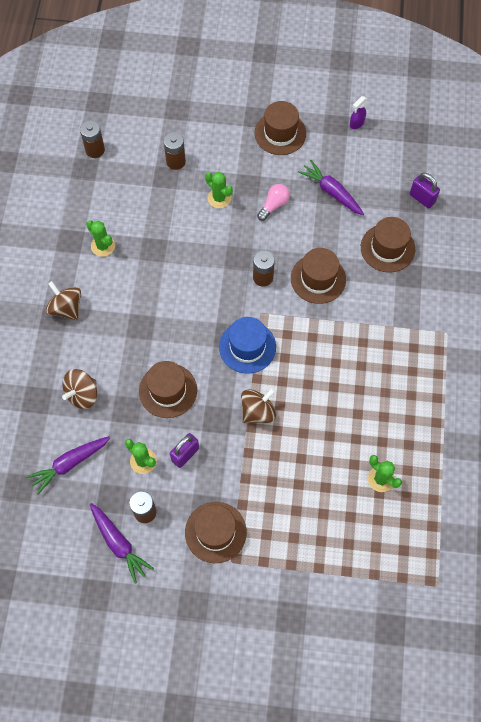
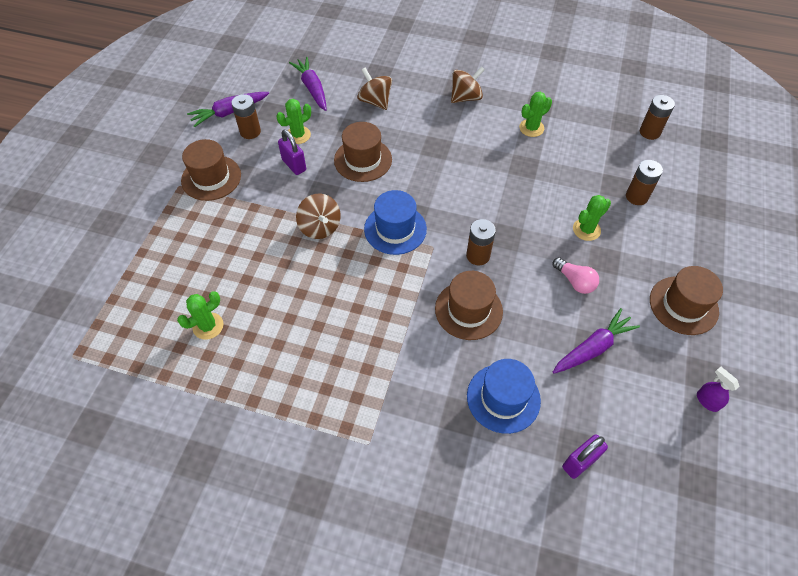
camera: 100 degrees right, 10 degrees down
(387, 248) = (503, 398): brown hat -> blue hat

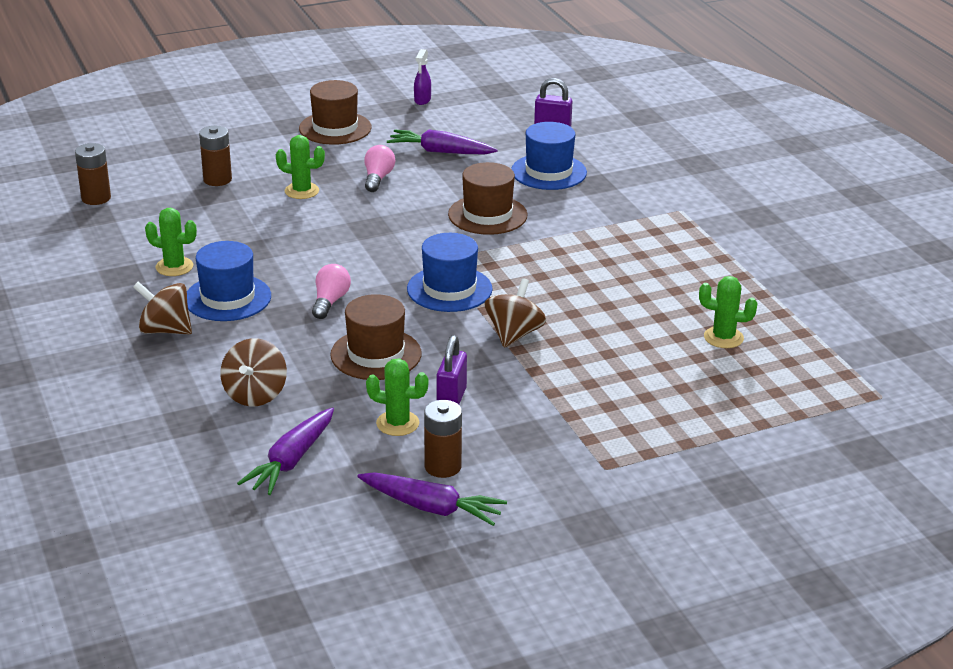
camera: 130 degrees left, 25 degrees down
(211, 178) = (558, 450): brown hat -> none
(433, 170) = (330, 301): none -> pink light bulb
(476, 133) = (227, 298): none -> blue hat
(478, 255) = (417, 232): brown battery -> none

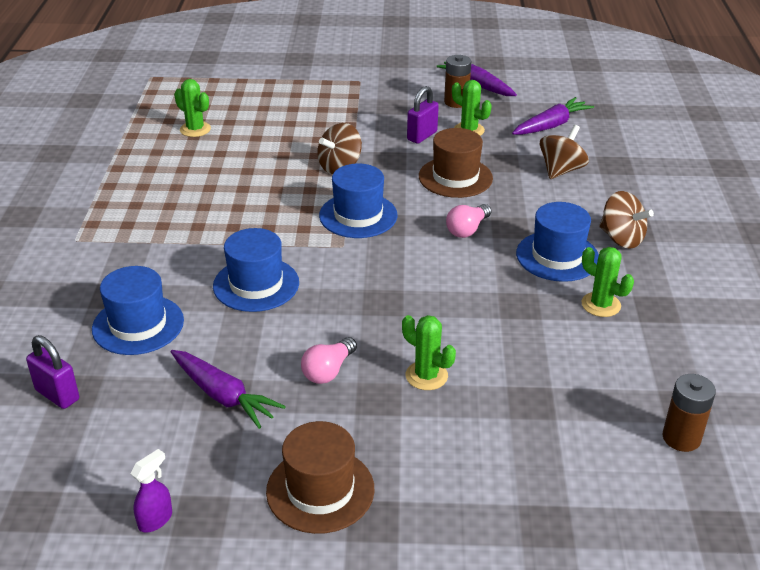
camera: 155 degrees left, 5 degrees up
(217, 179) = (520, 427): brown battery -> none
(487, 215) = (256, 284): brown hat -> blue hat

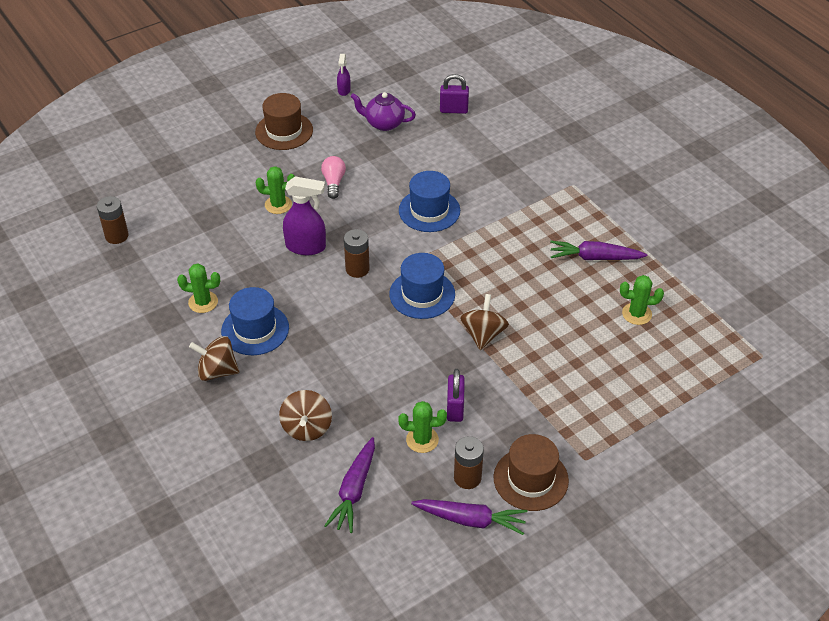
camera: 145 degrees right, 10 degrees up
(138, 325) = (463, 157): blue hat -> none
(170, 424) = (384, 123): none -> purple teapot
(223, 395) = (374, 146): purple carrot -> purple carrot (595, 257)
(399, 263) = (357, 269): none -> brown battery
(435, 310) = (306, 247): none -> purple spray bottle
(455, 177) = (386, 371): brown hat -> brown hat (530, 479)
(467, 230) = (335, 321): pink light bulb -> none

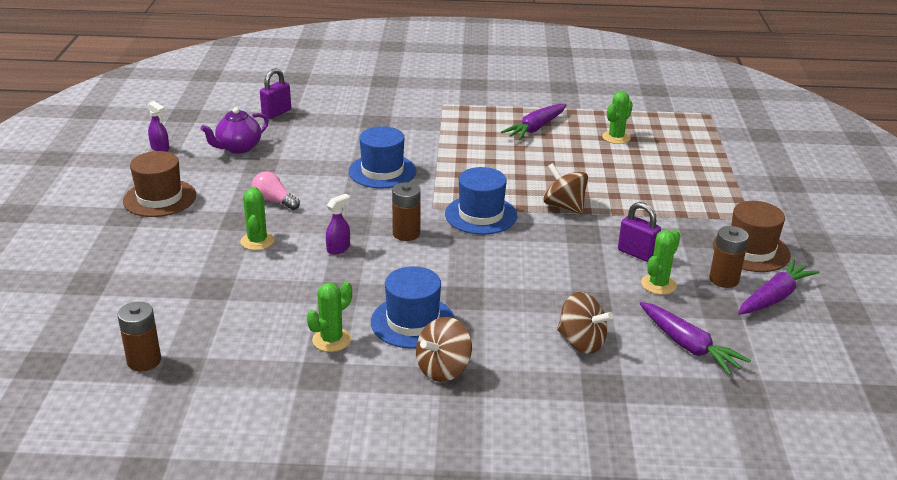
camera: 55 degrees left, 15 degrees down
(278, 205) = (257, 241): green cactus -> green cactus turned 45 degrees counterclockwise
(306, 247) = (338, 248): purple spray bottle -> purple spray bottle, size x0.55

